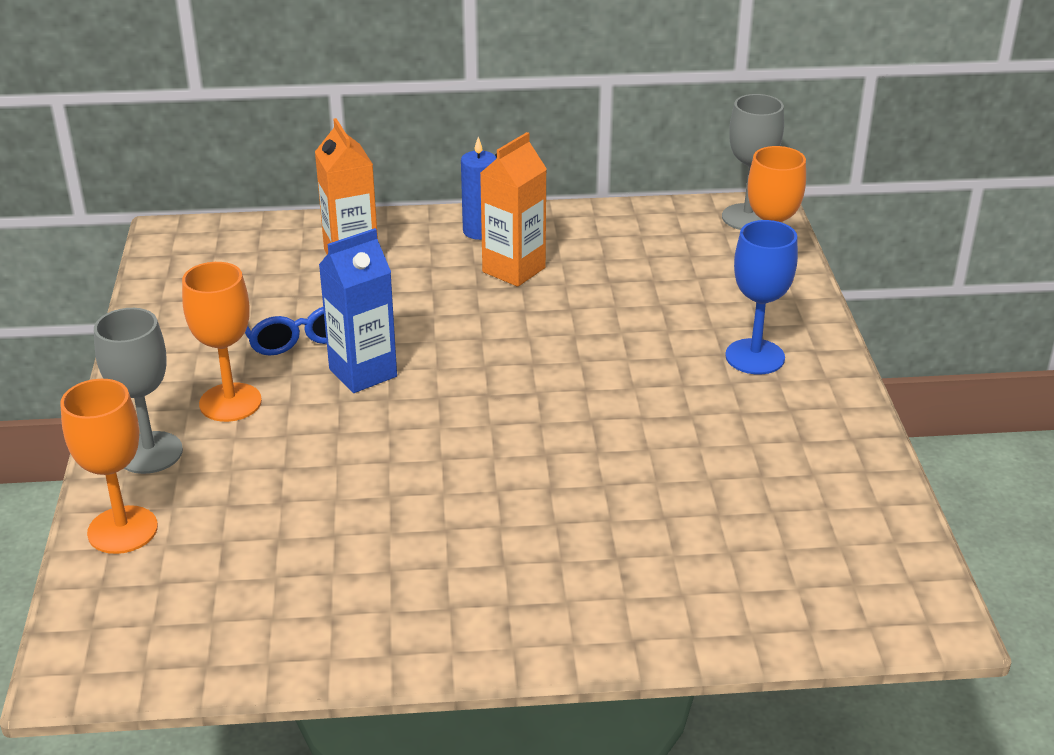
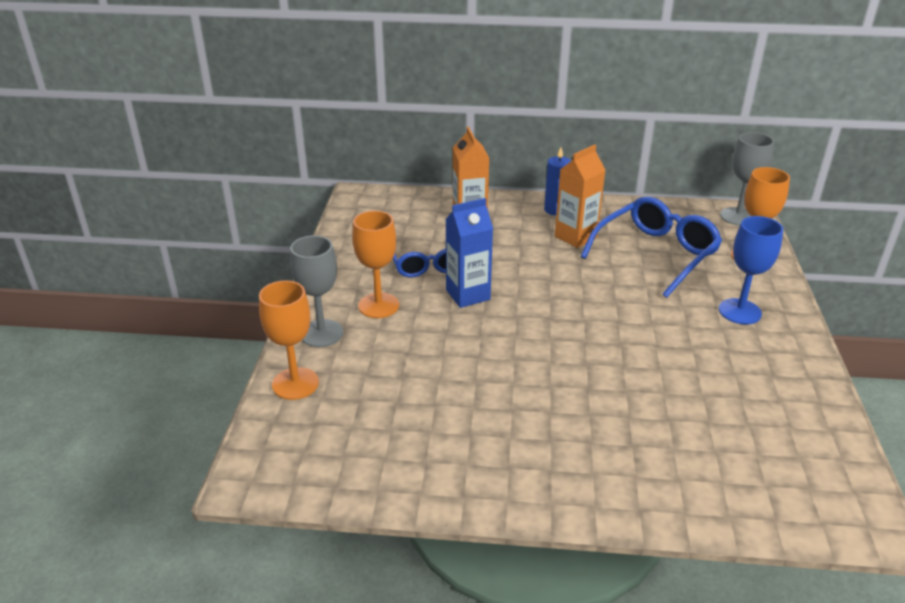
camera: 10 degrees right, 0 degrees up
(632, 285) = (655, 254): none -> blue glasses

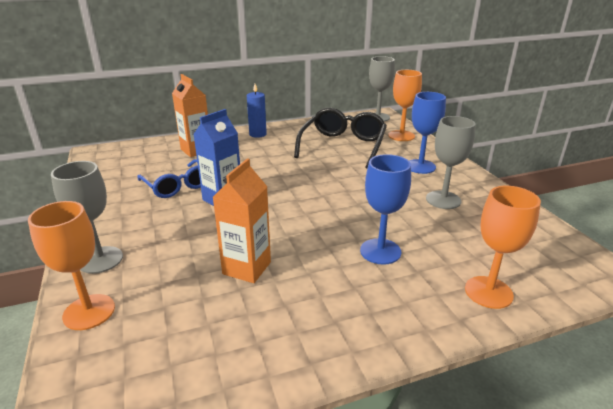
camera: 25 degrees left, 5 degrees down
(378, 305) = (148, 224): orange goblet -> orange goblet (488, 292)
(575, 237) = (282, 147): orange carton -> orange carton (247, 268)
(605, 409) = (380, 251): none -> blue goblet
(655, 254) = (343, 146): blue glasses -> black glasses
(733, 367) = (443, 200): none -> grey goblet

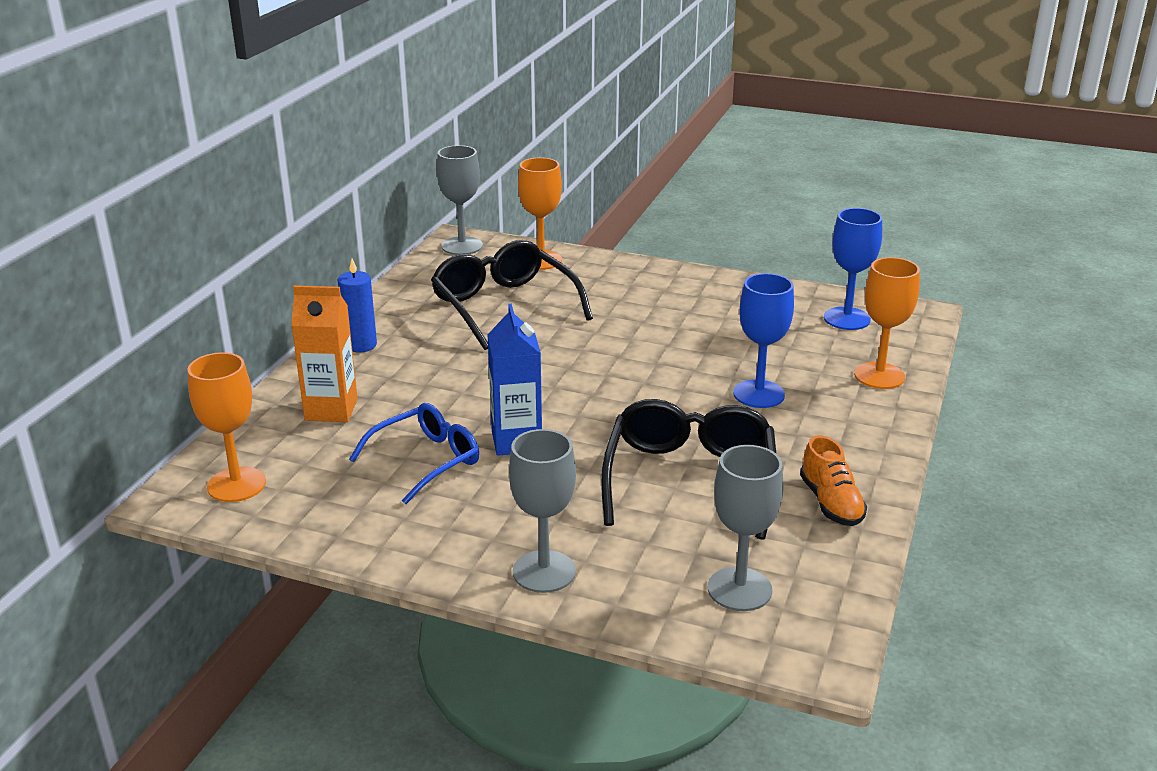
camera: 50 degrees left, 0 degrees up
(89, 312) = (647, 605): orange goblet -> orange goblet (236, 485)
(177, 186) = (426, 460): blue glasses -> blue glasses turned 45 degrees counterclockwise
(247, 268) = (690, 479): orange carton -> black glasses
(285, 343) = (831, 503): none -> orange shoe
(420, 166) = (632, 290): blue goblet -> blue goblet (847, 319)
(443, 200) = (717, 316): grey goblet -> grey goblet (739, 589)

